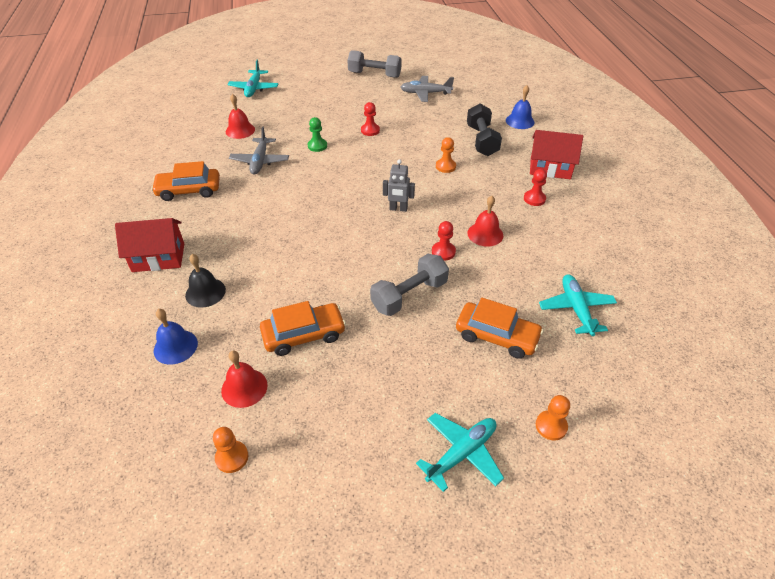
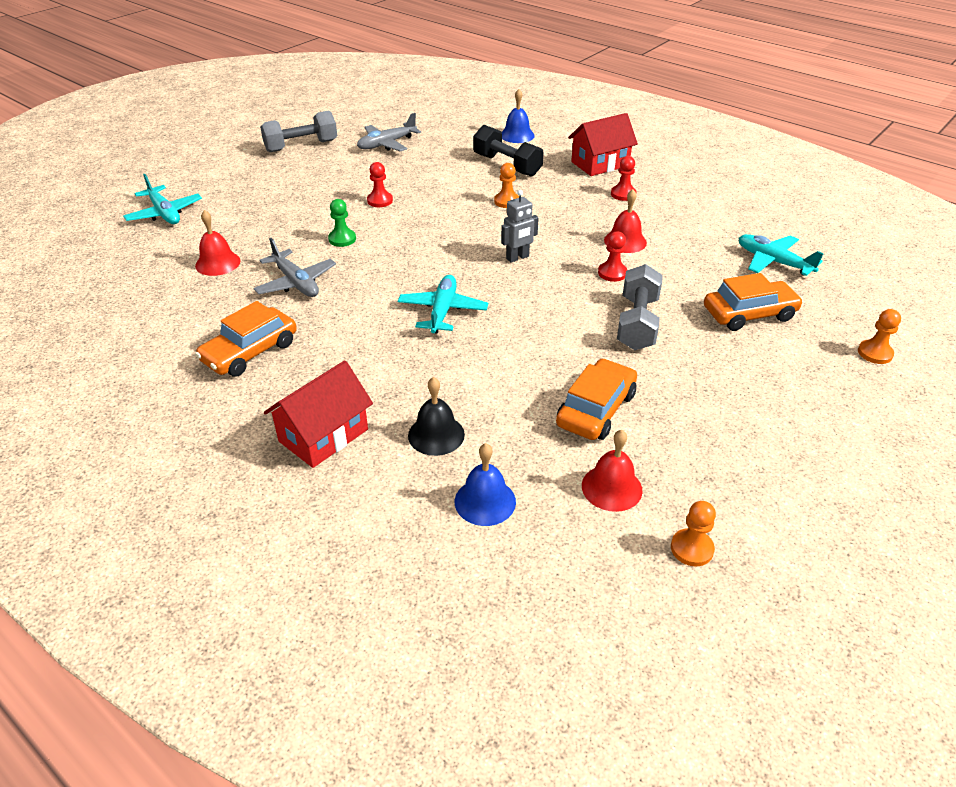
camera: 40 degrees left, 5 degrees down
(461, 453) = (850, 413): turquoise plane -> turquoise plane (442, 311)

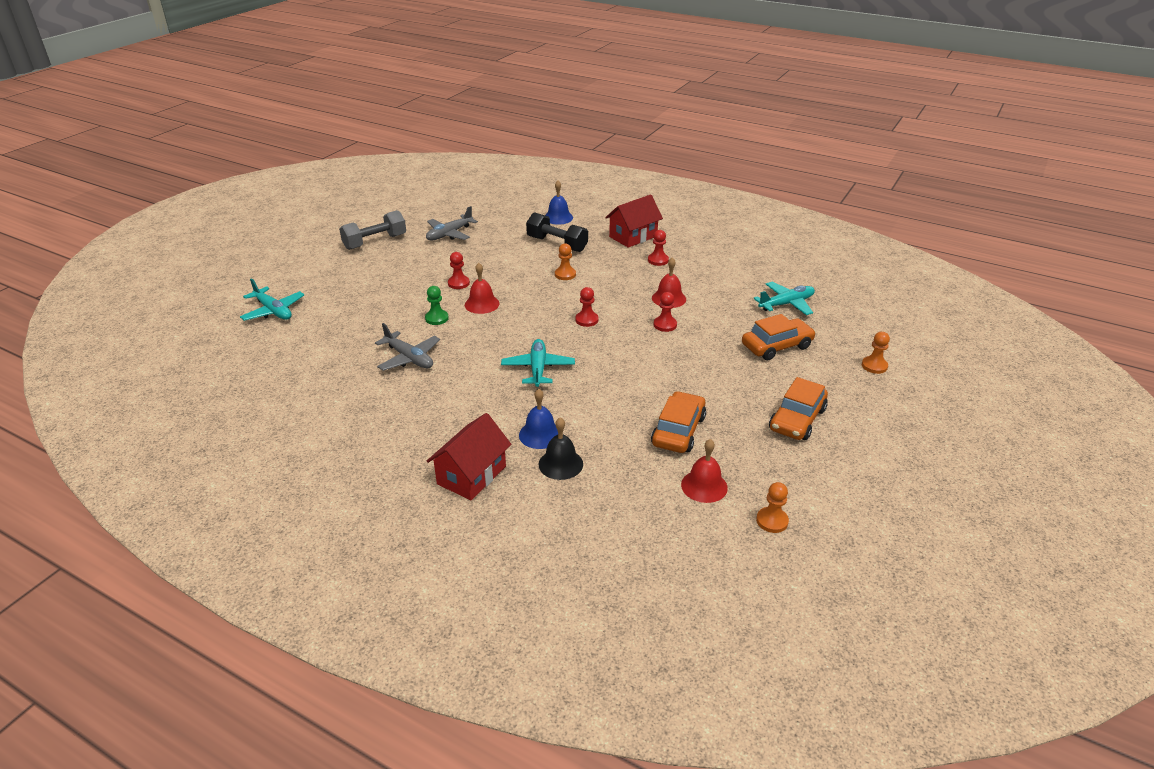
camera: 10 degrees left, 5 degrees down
(218, 263) = (336, 348): red bell -> red bell (482, 304)
(250, 352) = (389, 418): orange car -> orange car (797, 419)
(485, 501) = (612, 508): blue bell -> blue bell (540, 434)
(517, 258) = (586, 320): grey robot -> red pawn
(637, 323) = (694, 362): grey dumbbell -> none
(773, 262) = (786, 304): turquoise plane -> turquoise plane turned 120 degrees clockwise

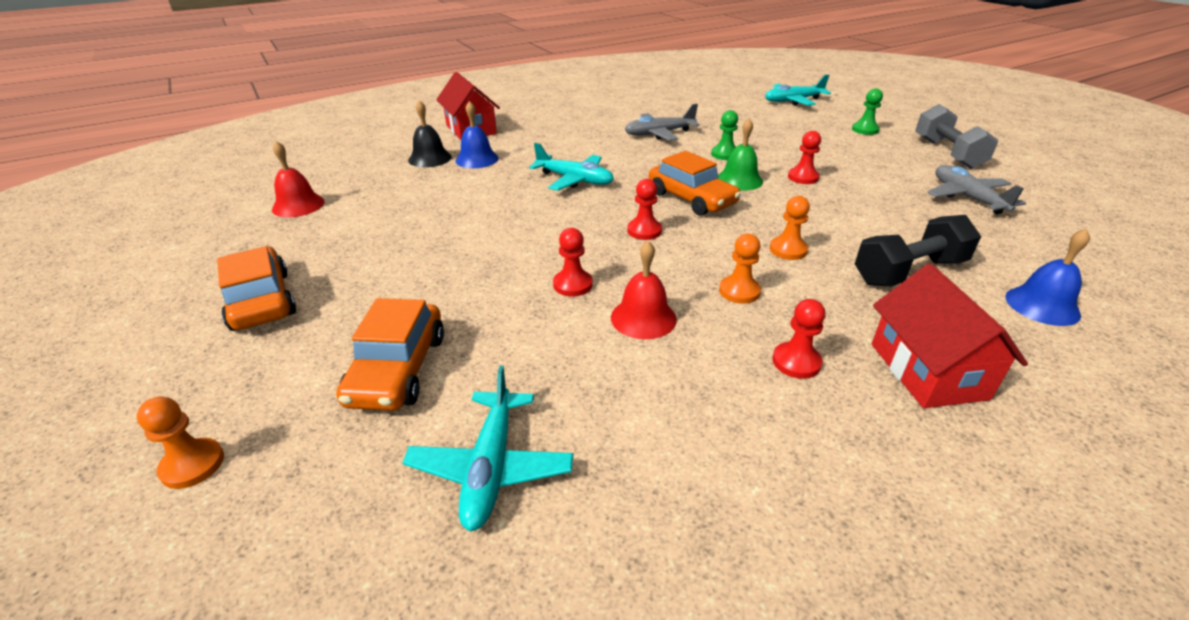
camera: 120 degrees right, 0 degrees up
(341, 272) = (865, 130): none -> green pawn
(482, 304) = (739, 180): red bell -> green bell
(678, 431) = (377, 218): orange car -> orange car (691, 199)
(772, 521) = (208, 220): orange pawn -> orange pawn (739, 291)

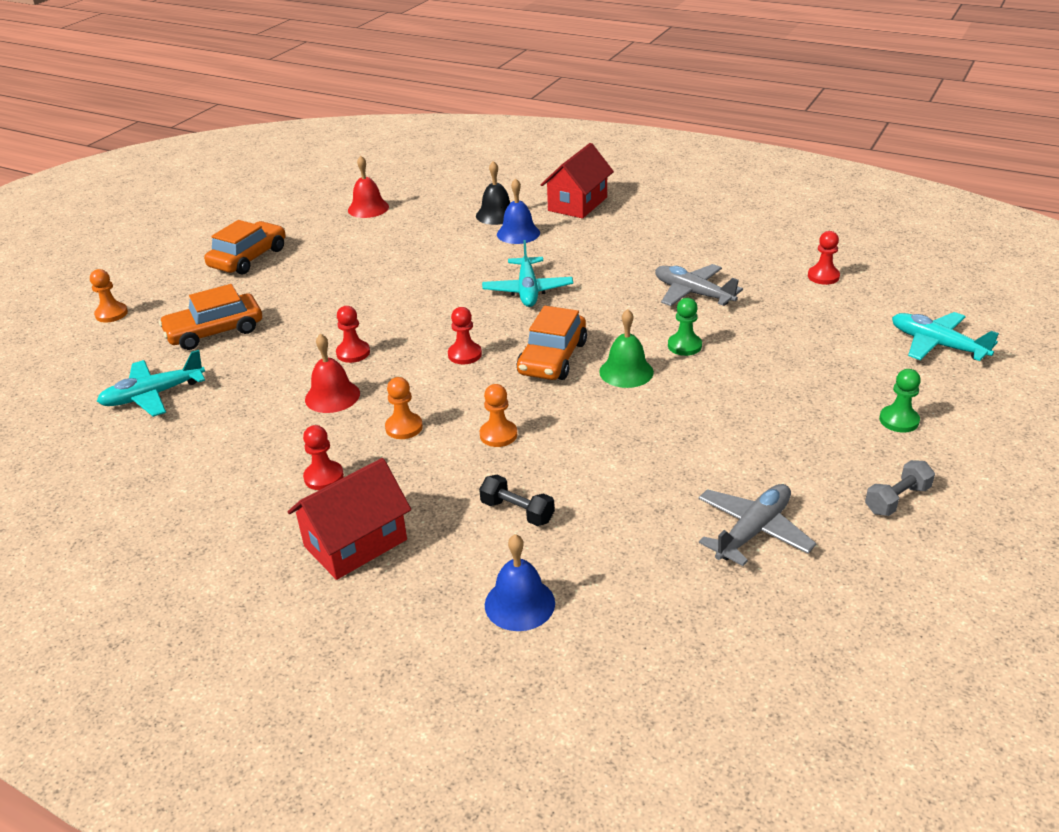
camera: 60 degrees right, 0 degrees up
(803, 177) = (678, 407): red pawn -> red pawn (823, 276)
(909, 272) = (517, 512): black dumbbell -> black dumbbell, size x0.58
(947, 153) = (897, 499): grey dumbbell -> grey dumbbell, size x0.58

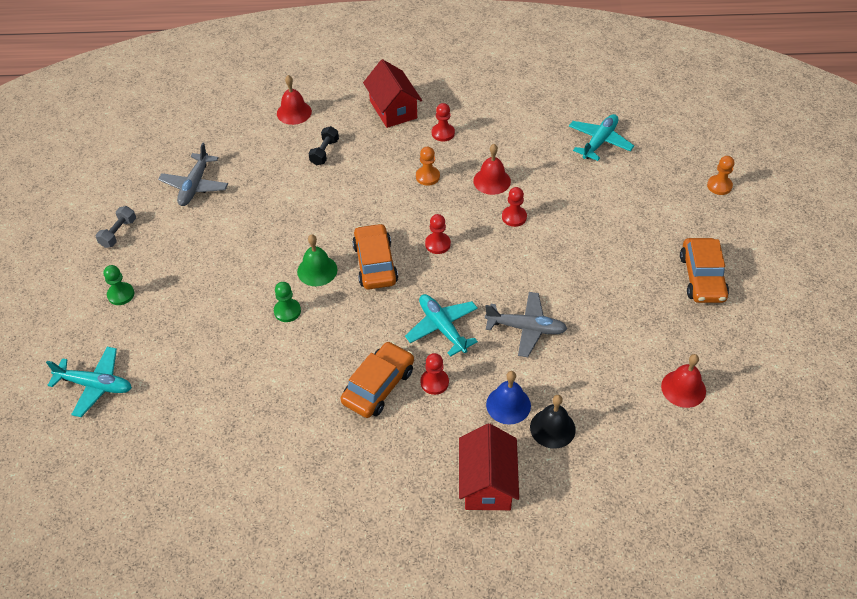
camera: 150 degrees right, 15 degrees up
(215, 331) = (628, 199): orange car -> orange car (378, 386)
(355, 543) = (393, 109): red house -> red house turned 45 degrees counterclockwise
(498, 435) = (368, 192): orange pawn -> none
(517, 512) = (324, 152): black dumbbell -> black dumbbell turned 75 degrees counterclockwise
(519, 603) = (294, 112): blue bell -> red bell
(693, 293) = (306, 376): grey plane -> grey plane (526, 328)
(823, 276) = (200, 446): red pawn -> red pawn (434, 382)

